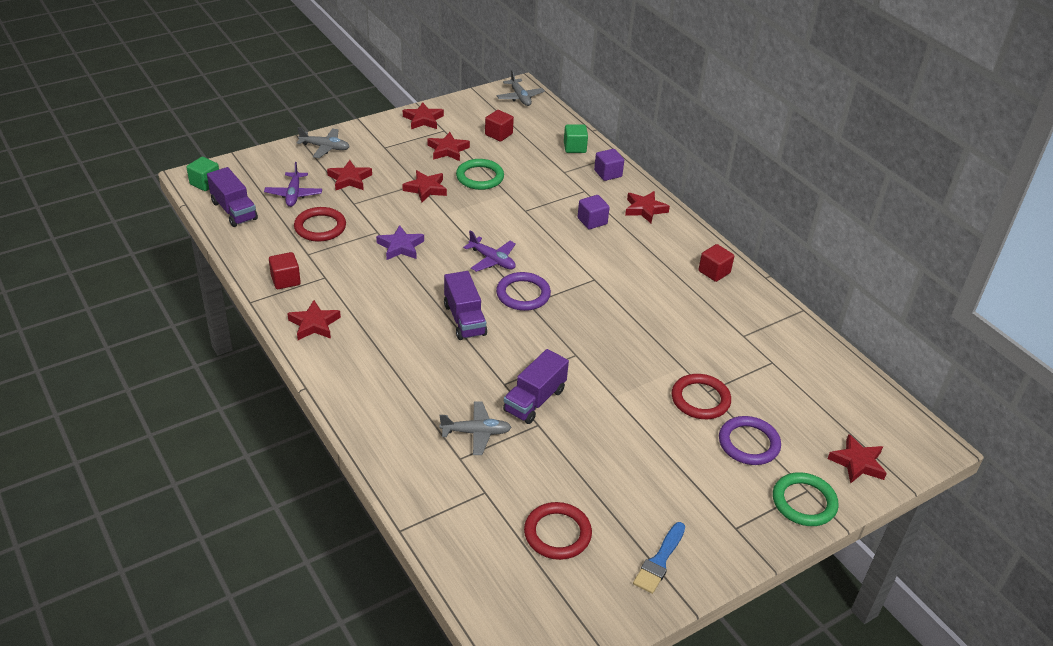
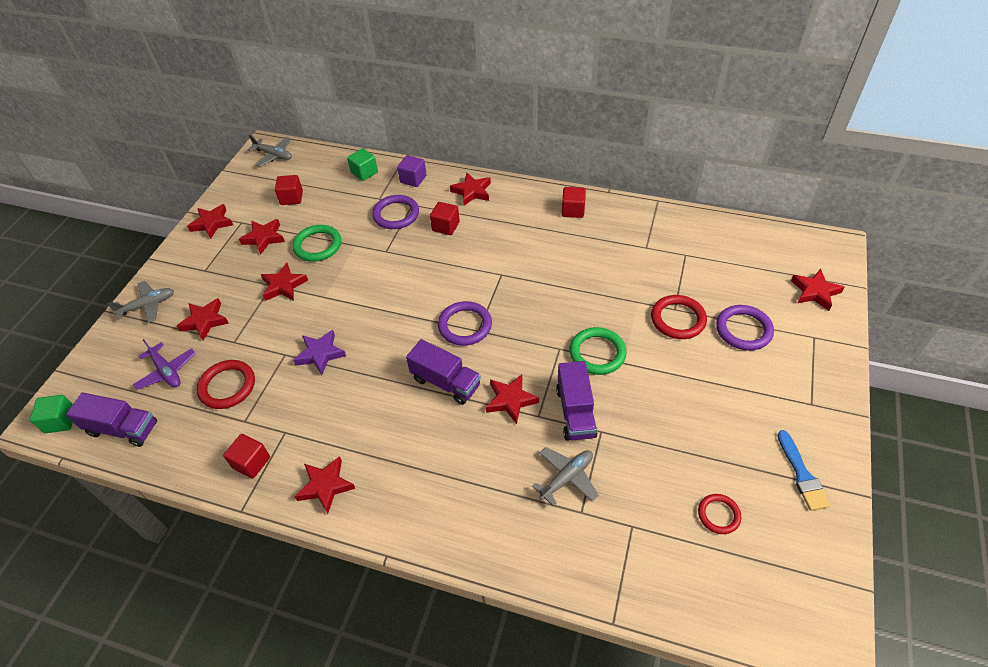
camera: 35 degrees left, 10 degrees up
(492, 260) = (408, 312): purple plane -> none
(497, 361) = (510, 400): none -> red star
(557, 533) = (718, 515): red ring -> red ring, size x0.63
(563, 190) = (396, 214): none -> purple ring
(592, 221) = (446, 226): purple cube -> red cube
(804, 502) = (822, 348): green ring -> green ring (597, 353)

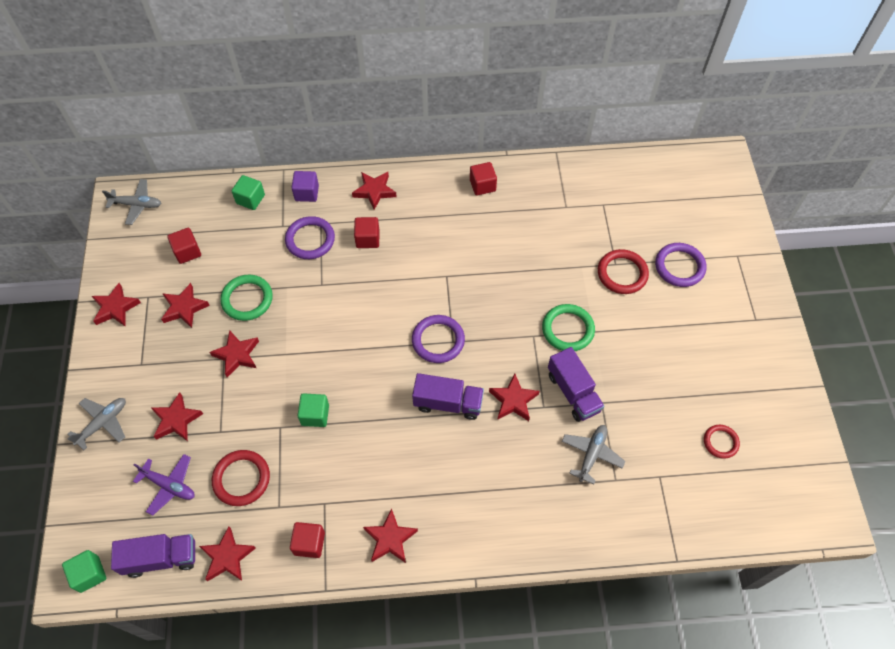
camera: 25 degrees left, 10 degrees up
(320, 354) = (315, 415): purple star -> green cube
(802, 474) = (769, 385): blue brush -> none
(815, 292) = (723, 210): red star -> red star (227, 557)

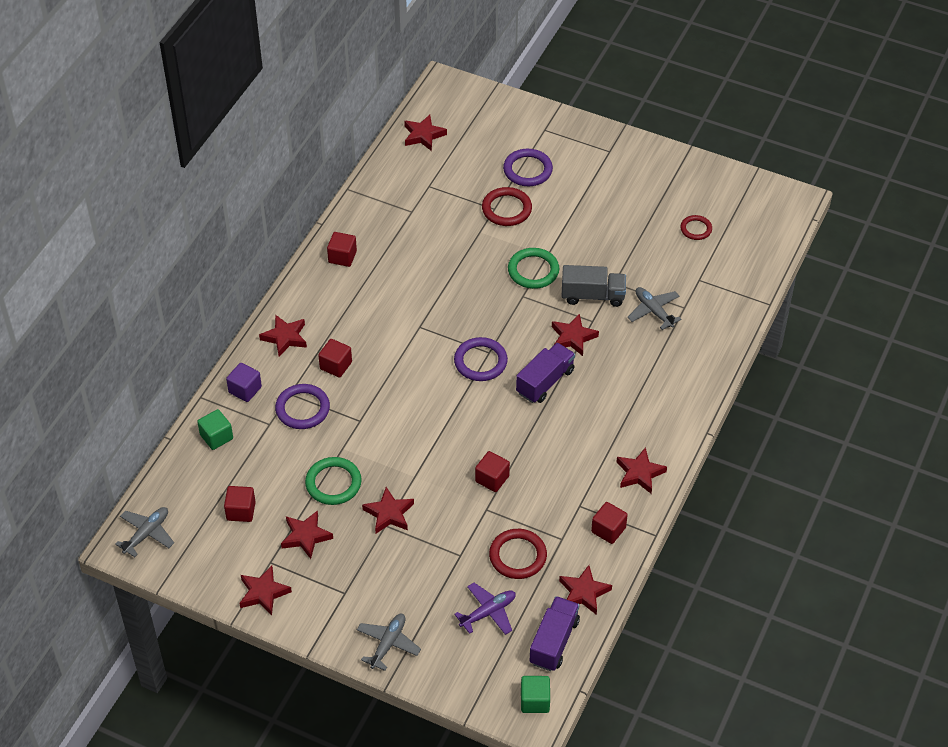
camera: 60 degrees left, 10 degrees down
(103, 423) = (388, 644): grey plane -> grey plane turned 45 degrees clockwise
(176, 420) = (425, 584): red star -> red star (423, 135)
(315, 415) = (492, 479): green cube -> red cube
(573, 392) = (592, 296): purple truck -> grey truck

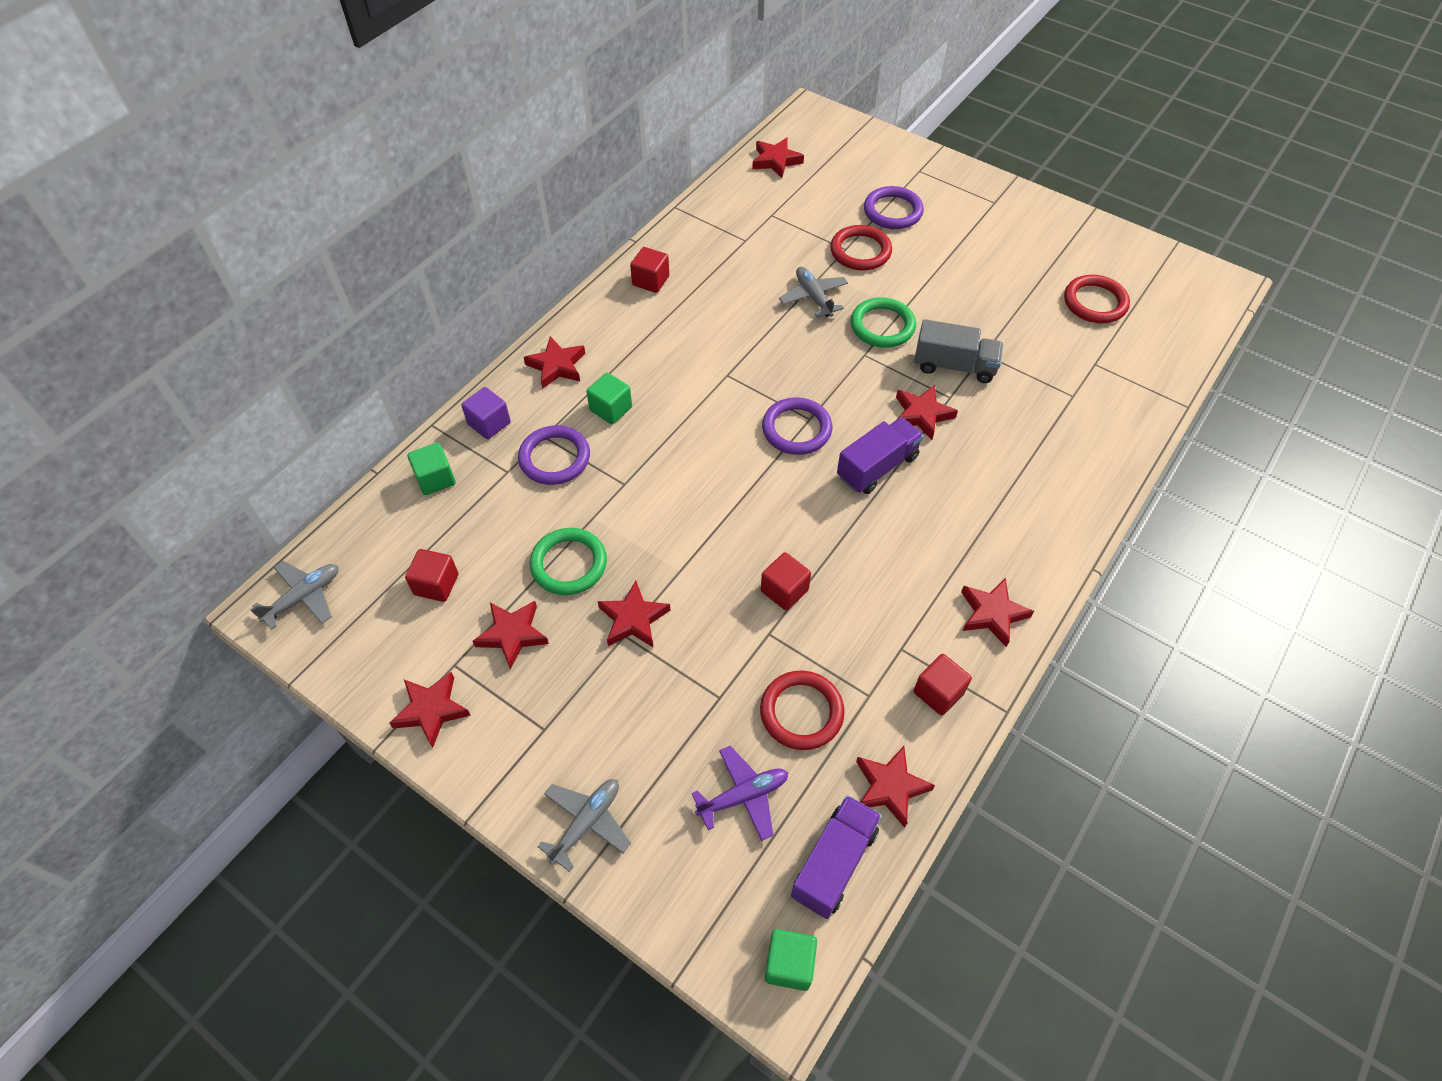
camera: 10 degrees right, 5 degrees up
(336, 365) = (611, 409): red cube -> green cube
(653, 311) = (1032, 395): grey plane -> grey plane (813, 297)
(696, 229) = (1095, 302): red ring -> red ring, size x1.59

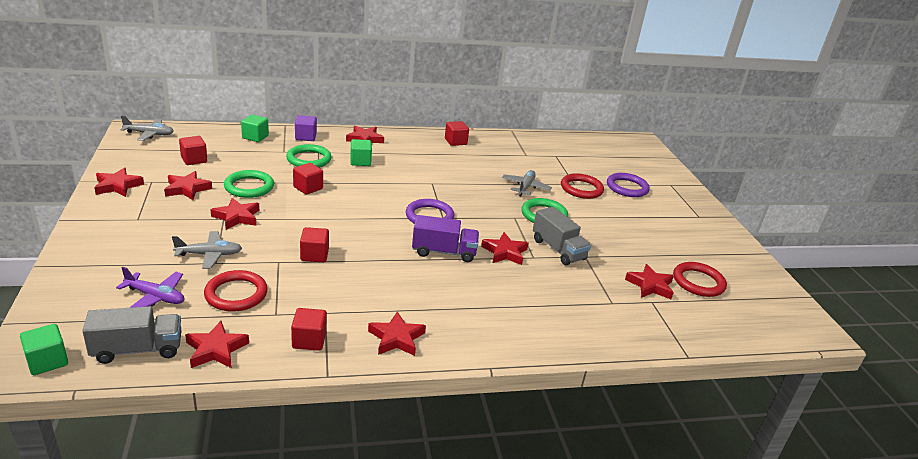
camera: 40 degrees right, 25 degrees down
(554, 458) = (309, 159): purple ring -> green ring
(587, 823) = (89, 253): grey plane -> grey plane (209, 255)
(627, 504) = (308, 188): none -> red cube
(776, 161) = (592, 143): red star -> red star (650, 285)
(834, 863) = (137, 349): purple truck -> grey truck

